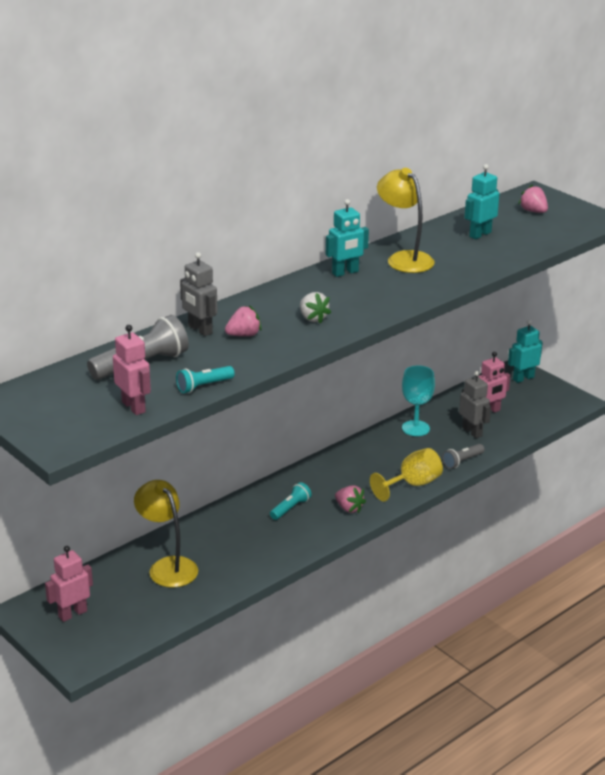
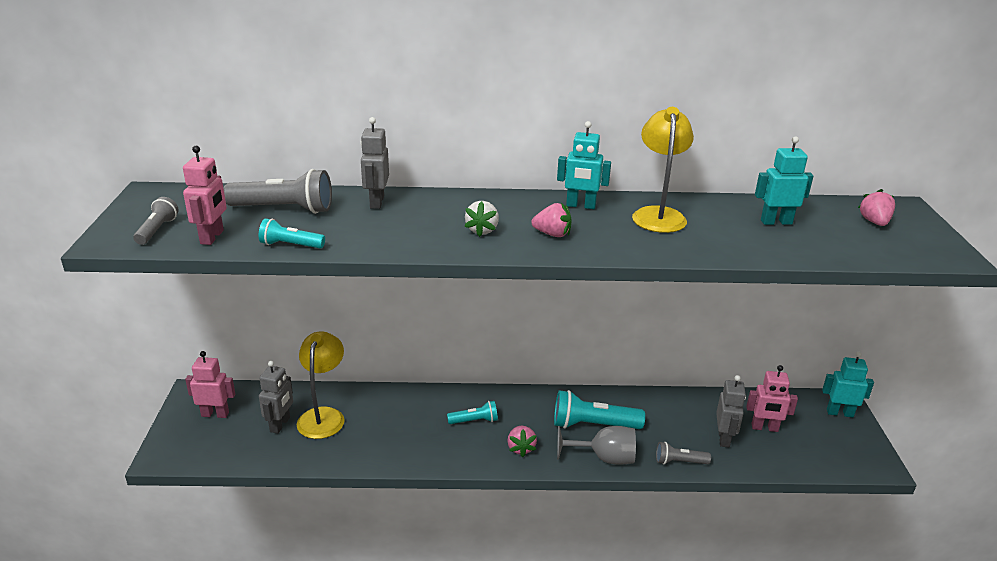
camera: 40 degrees right, 0 degrees up
(79, 422) = (157, 230): none -> grey flashlight
(142, 591) = (280, 424): none -> grey robot
(244, 335) = (401, 220): pink strawberry -> pink strawberry (552, 234)
(378, 467) = (593, 425): none -> turquoise flashlight
(412, 484) = (604, 458): yellow goblet -> grey goblet
(415, 428) = (672, 407): turquoise goblet -> none

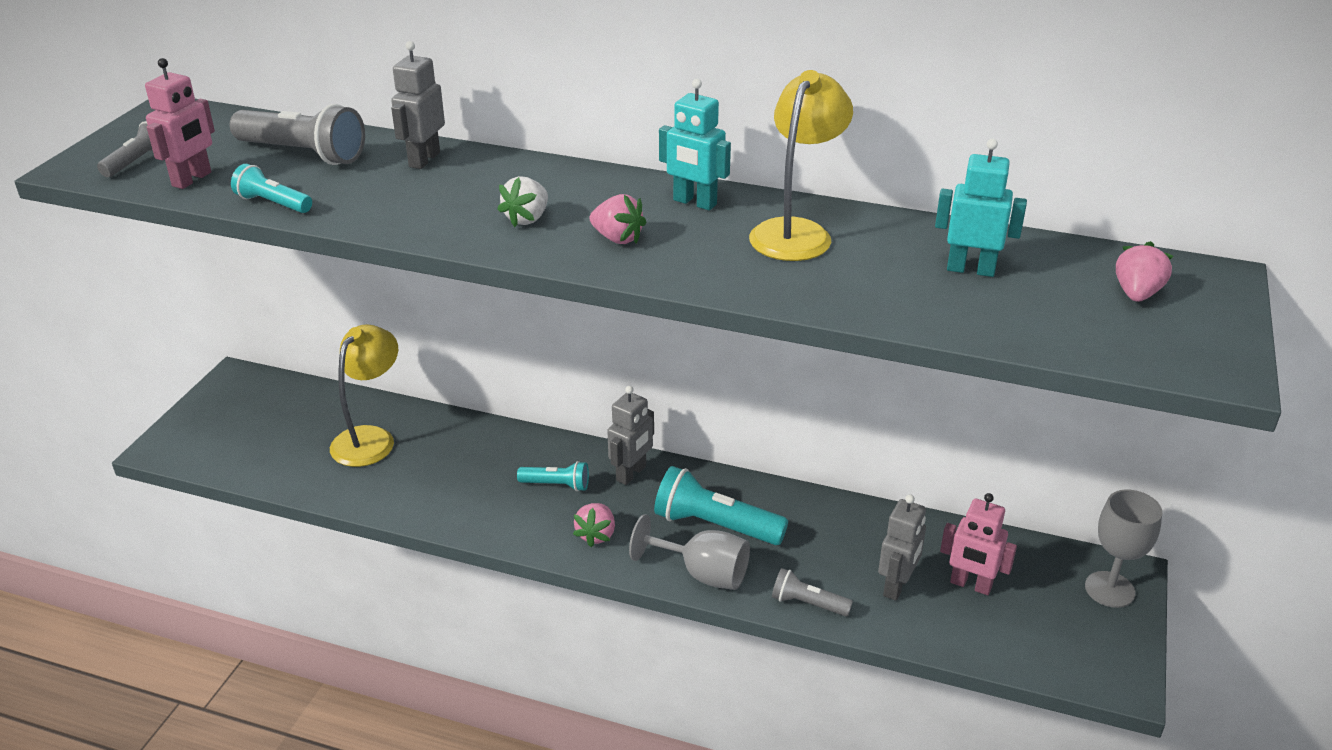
camera: 20 degrees right, 5 degrees up
(215, 414) = (246, 409): pink robot -> none
(280, 424) = (313, 438): grey robot -> grey robot (631, 473)
(839, 413) = (1109, 589): turquoise robot -> grey goblet

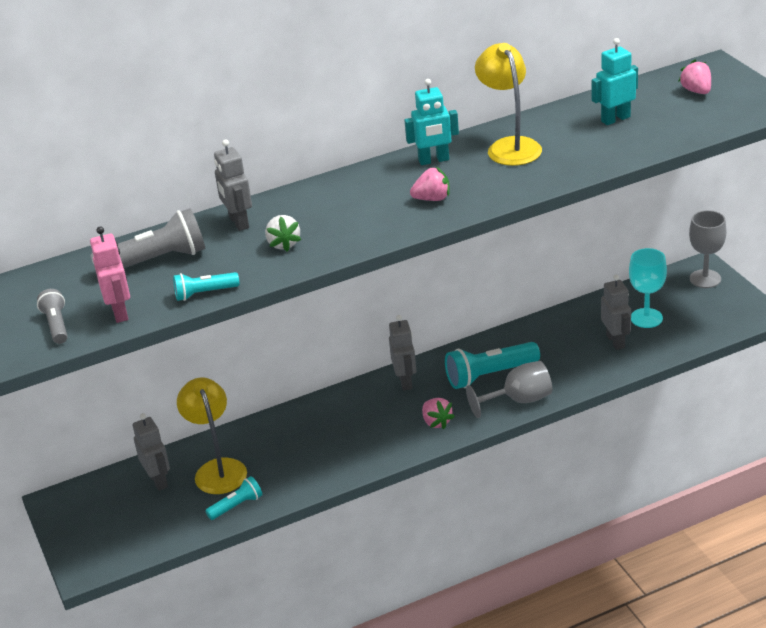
camera: 40 degrees left, 0 degrees up
(318, 415) = (158, 481): none -> grey robot
(527, 219) = (366, 217): white strawberry -> white strawberry (284, 244)
(557, 485) = (374, 415): turquoise flashlight -> turquoise flashlight (237, 506)
(807, 604) = (588, 378): grey flashlight -> none
(970, 585) = (646, 318): pink robot -> turquoise goblet

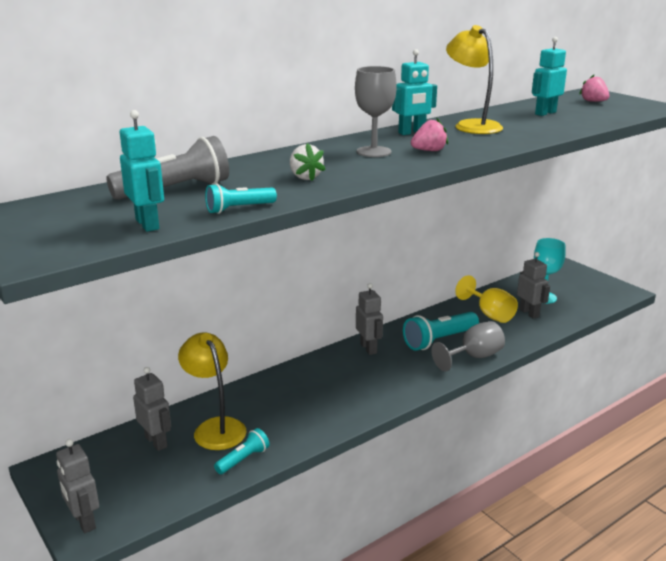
camera: 15 degrees left, 10 degrees down
(56, 325) = (73, 236): grey flashlight -> none
(120, 312) = (148, 224): pink robot -> turquoise robot
(238, 222) = (251, 166): grey robot -> grey robot (84, 521)
(436, 422) = (410, 377): pink strawberry -> none
(567, 340) = (489, 314): none -> yellow goblet
(705, 279) = (571, 272): grey goblet -> grey goblet (374, 152)

